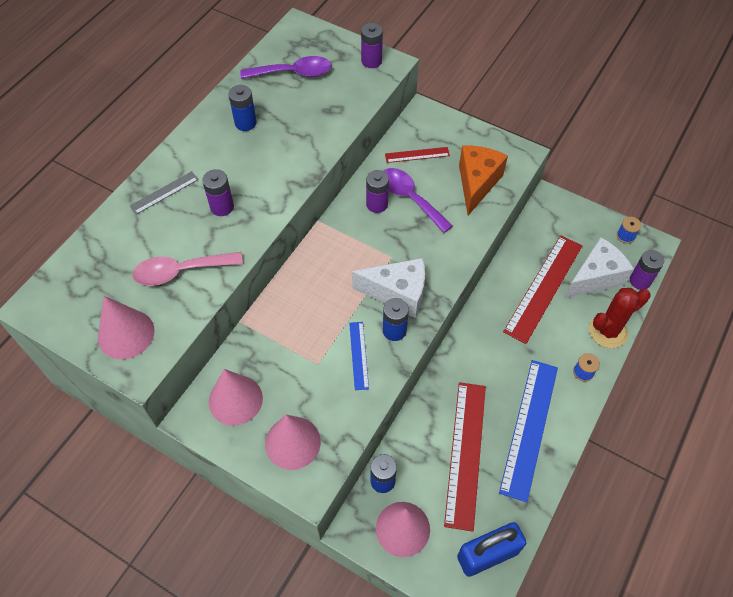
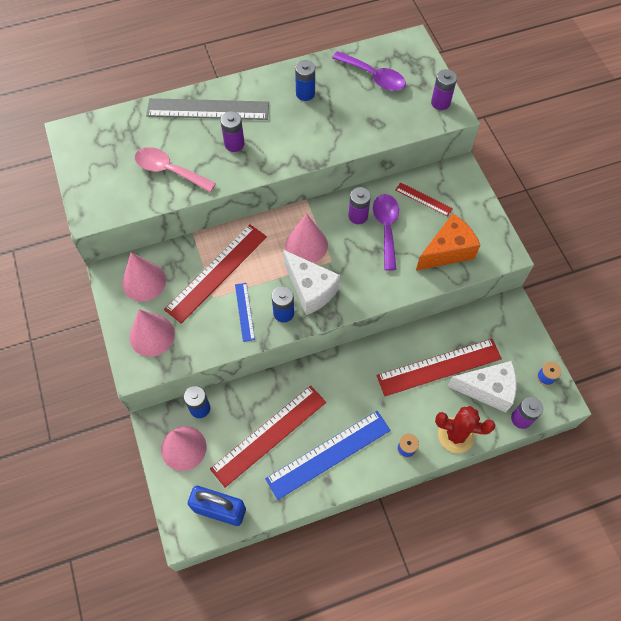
camera: 40 degrees right, 5 degrees up
(126, 334) = (102, 188): pink cone -> pink cone (306, 245)
(164, 193) = (208, 109): grey ruler -> grey ruler, size x2.02
(298, 340) = (216, 272): none -> red ruler
(359, 355) = (244, 311): blue ruler -> blue ruler turned 45 degrees counterclockwise

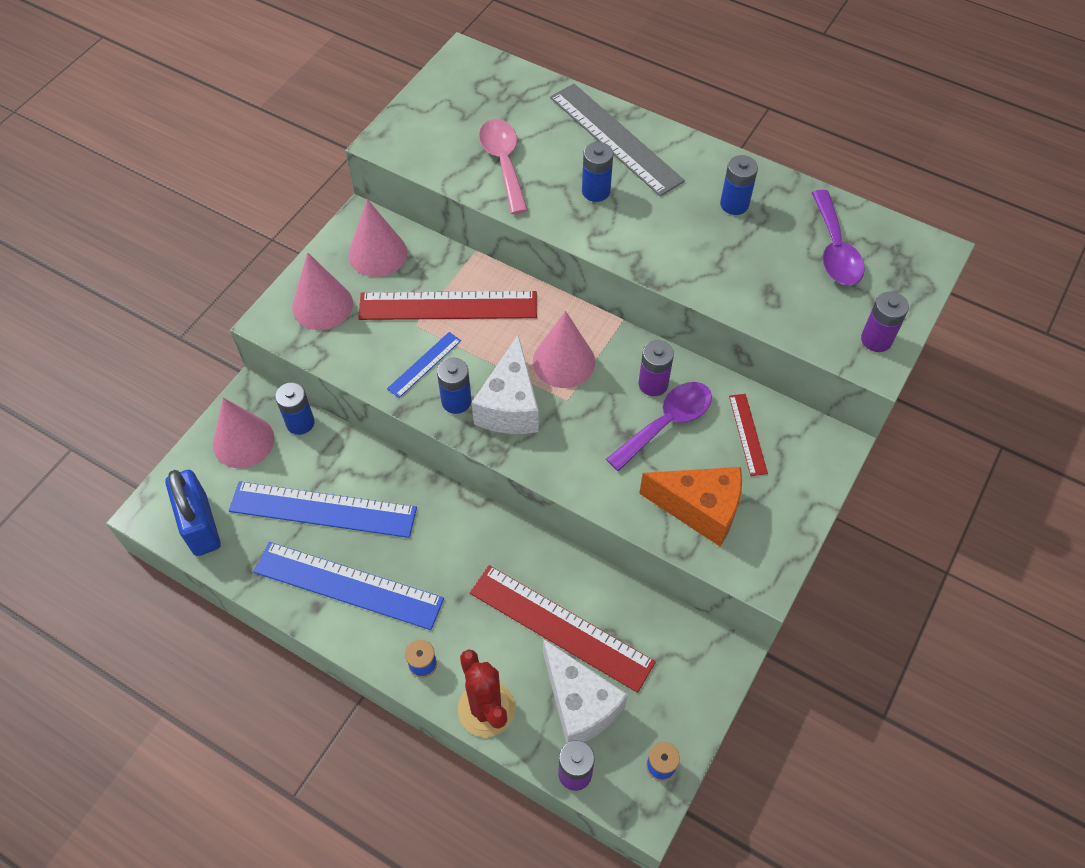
camera: 50 degrees right, 5 degrees down
(234, 144) = (596, 191): purple battery -> blue battery
(269, 435) = (323, 509): red ruler -> blue ruler

